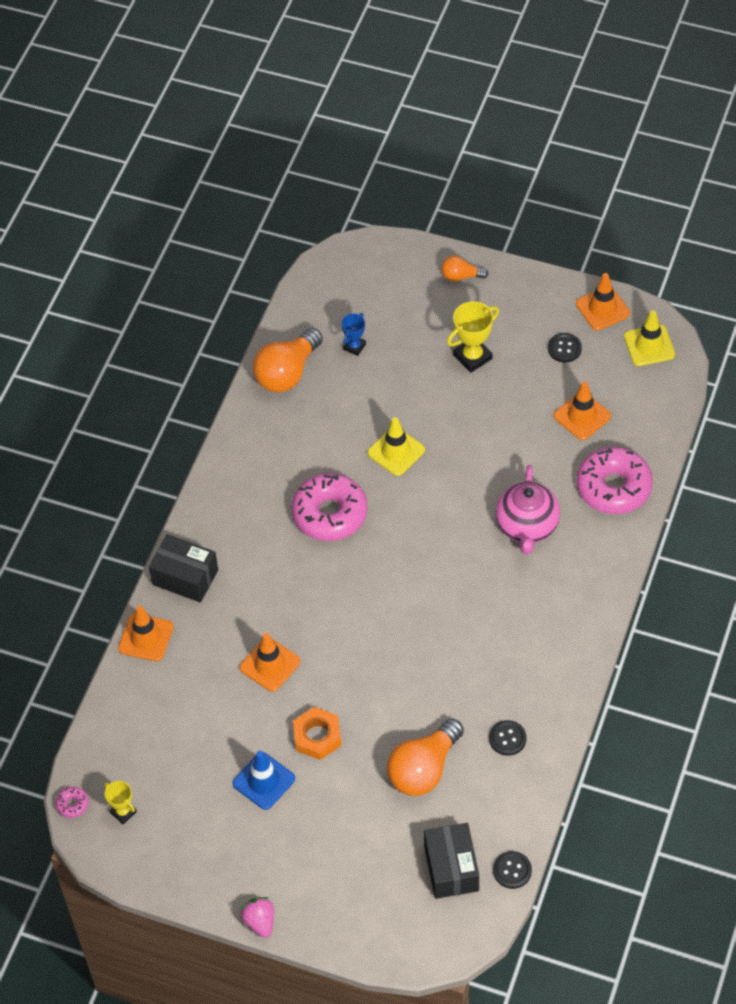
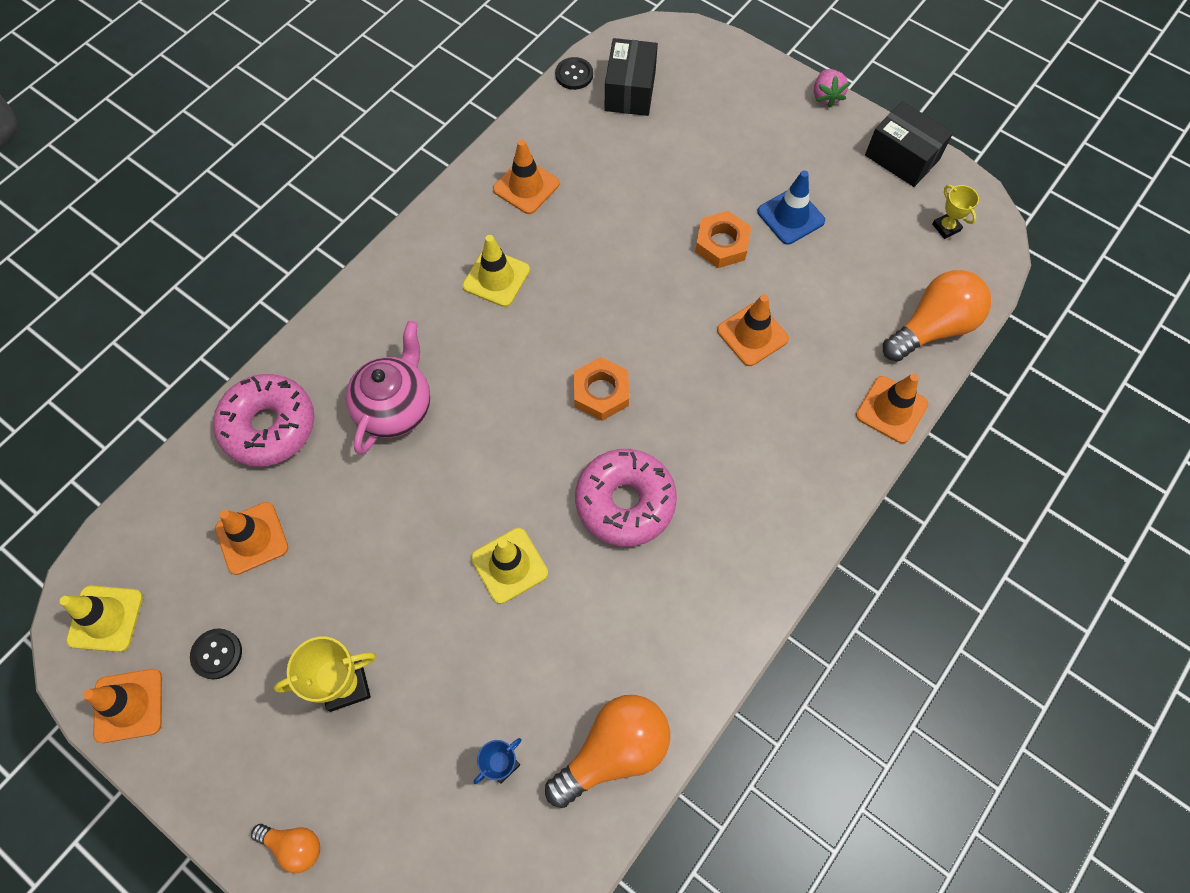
camera: 165 degrees left, 10 degrees up
(72, 804) = (1000, 250): pink donut -> none
(185, 577) = (829, 472): black box -> black box (902, 157)
(375, 584) = (601, 392): none -> orange nut
(424, 769) = (622, 182): orange light bulb -> orange light bulb (932, 327)
(496, 649) = (496, 278): none -> yellow traffic cone
(507, 738) = (526, 186): black button -> orange traffic cone

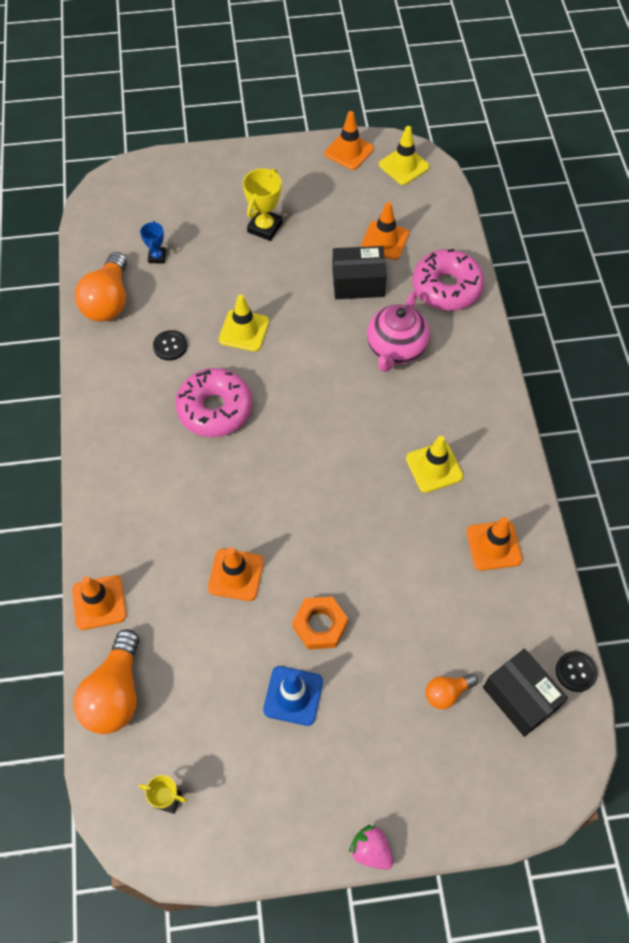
camera: 135 degrees right, 5 degrees down
(217, 654) = (337, 193): black button -> black button (170, 346)
(294, 845) = (217, 168): orange light bulb -> orange light bulb (447, 693)
(395, 407) = (395, 349): pink teapot -> pink teapot turned 45 degrees clockwise
(601, 392) = (292, 455): orange nut -> none
(902, 157) = (256, 842): black box -> black box (358, 283)

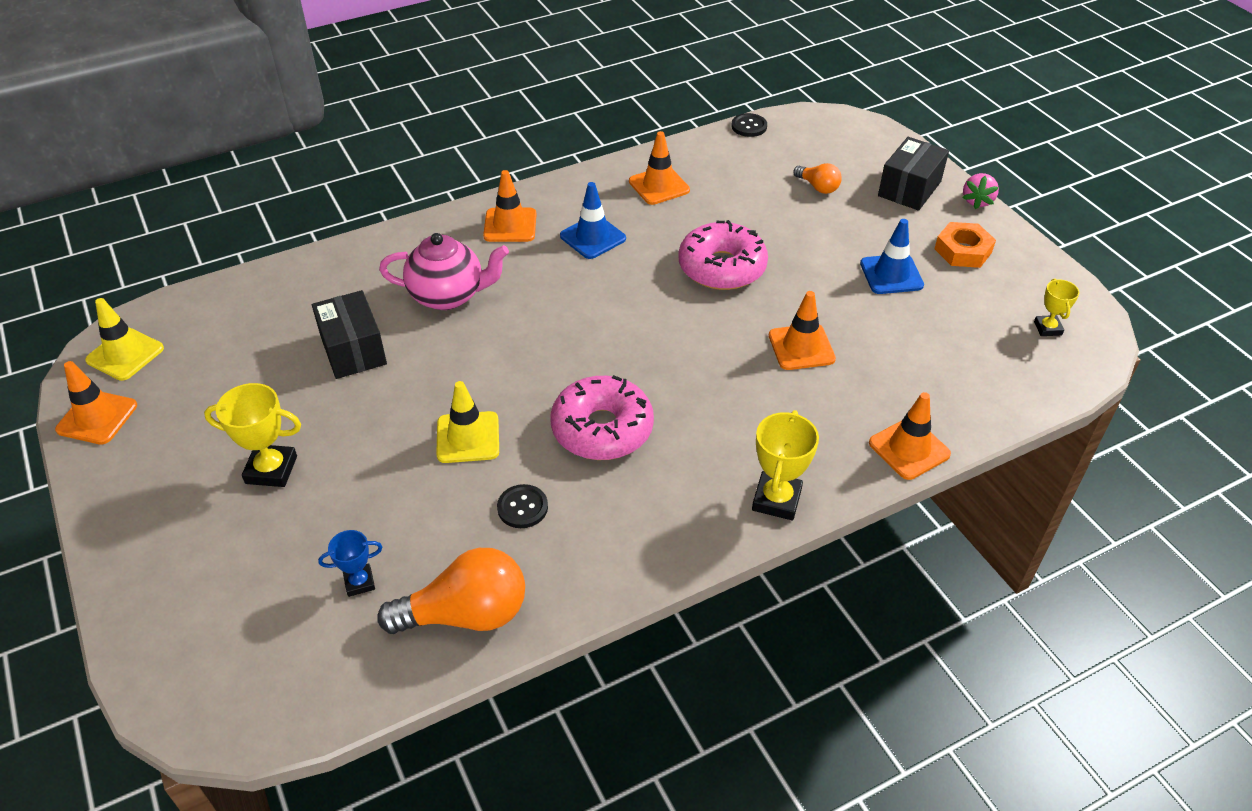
camera: 110 degrees left, 15 degrees down
(101, 492) = (776, 500): none -> yellow trophy
(115, 693) = (989, 399): orange light bulb -> none
(320, 625) = (812, 274): orange nut -> orange nut (963, 250)
(384, 240) = (272, 342): orange traffic cone -> orange traffic cone (510, 225)
(434, 467) = (593, 237): yellow traffic cone -> blue traffic cone
(446, 287) = (340, 275): pink donut -> pink donut (722, 267)
(520, 697) = (792, 149): black box -> black box (909, 189)

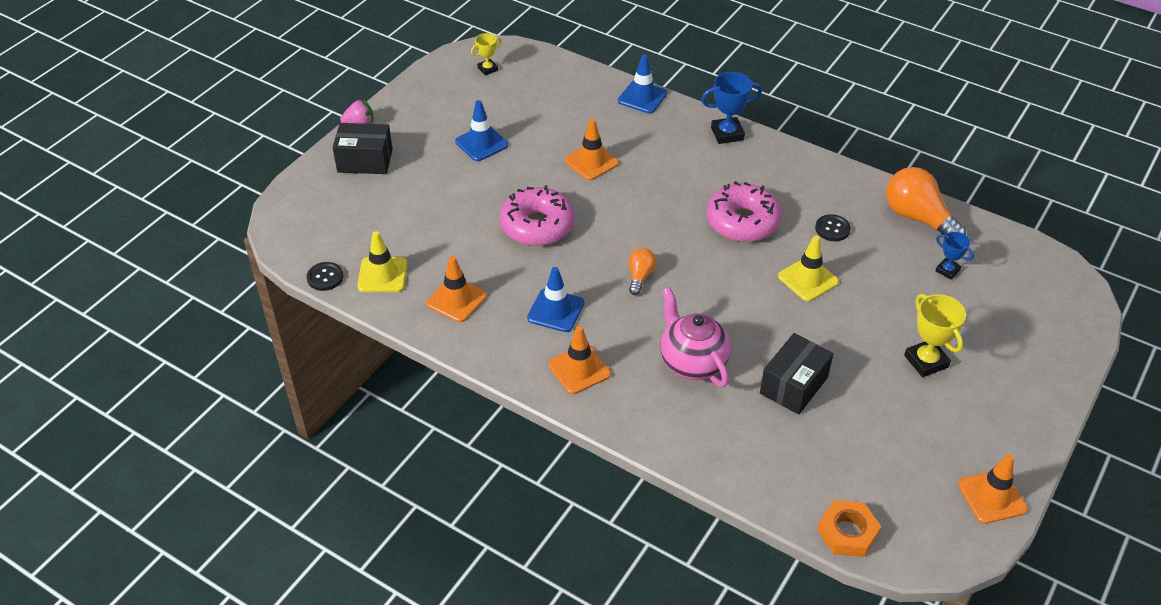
camera: 120 degrees left, 0 degrees up
(125, 354) = (930, 531): yellow traffic cone -> yellow traffic cone (382, 275)
(776, 500) = (727, 134): yellow trophy -> blue trophy
(818, 187) = (395, 208): orange light bulb -> orange light bulb (640, 277)
(909, 449) = (642, 97): orange traffic cone -> blue traffic cone
(963, 250) = (428, 118): orange nut -> orange nut (847, 532)

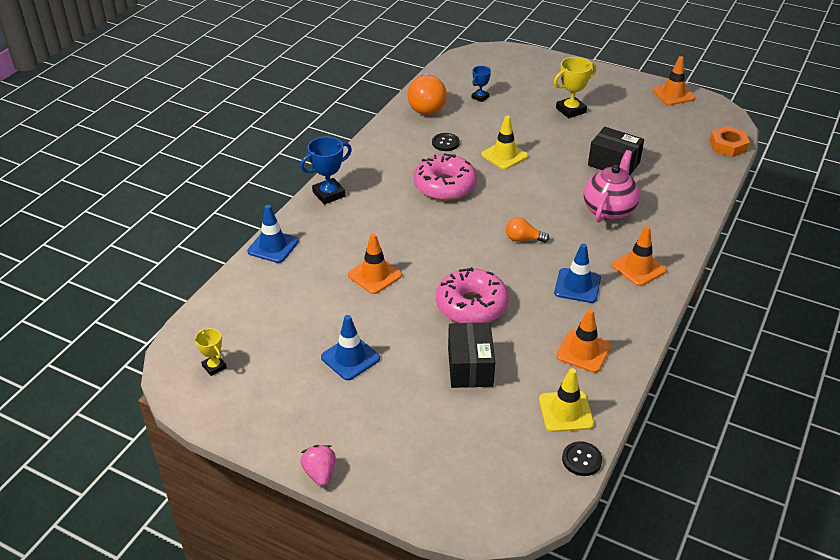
camera: 95 degrees left, 5 degrees down
(365, 161) = (387, 456): black box -> black box (470, 367)
(692, 362) = (609, 210): pink teapot -> pink teapot turned 150 degrees clockwise
(727, 134) = (329, 194): blue trophy -> blue trophy turned 75 degrees clockwise
(918, 218) = (426, 106): orange light bulb -> orange light bulb turned 45 degrees counterclockwise

